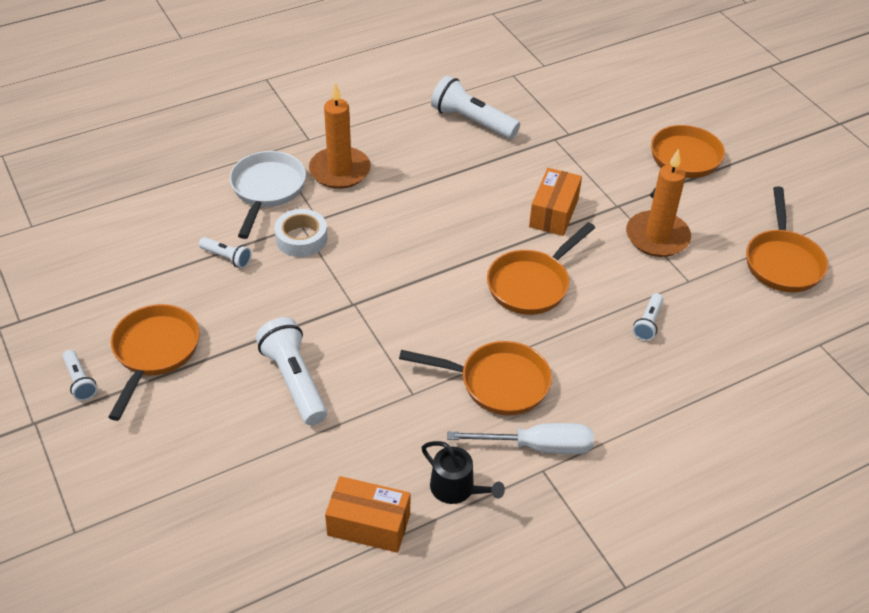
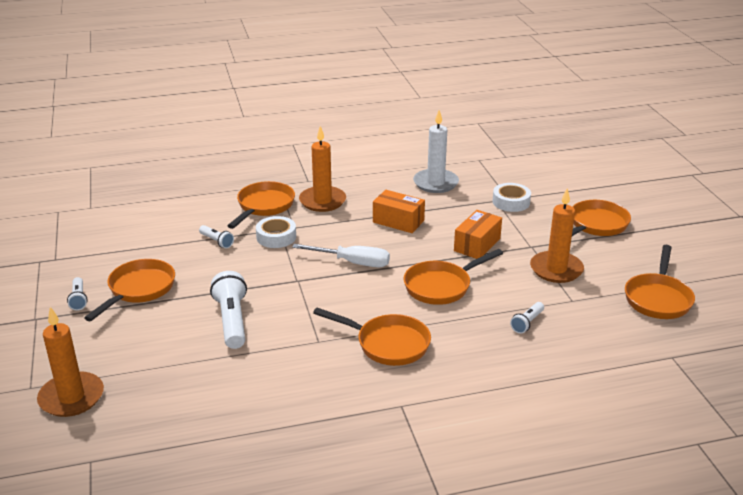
camera: 15 degrees right, 15 degrees down
(135, 536) = (71, 397): none -> orange candle
(267, 190) = (264, 206): white pan -> orange pan
(369, 525) = (247, 418): orange box -> orange box (398, 221)
(456, 488) = (326, 406): black watering can -> none
(472, 121) = (435, 183): white flashlight -> white candle
(537, 446) = (403, 389): white screwdriver -> white screwdriver (353, 262)
(573, 139) = (511, 202): none -> white tape

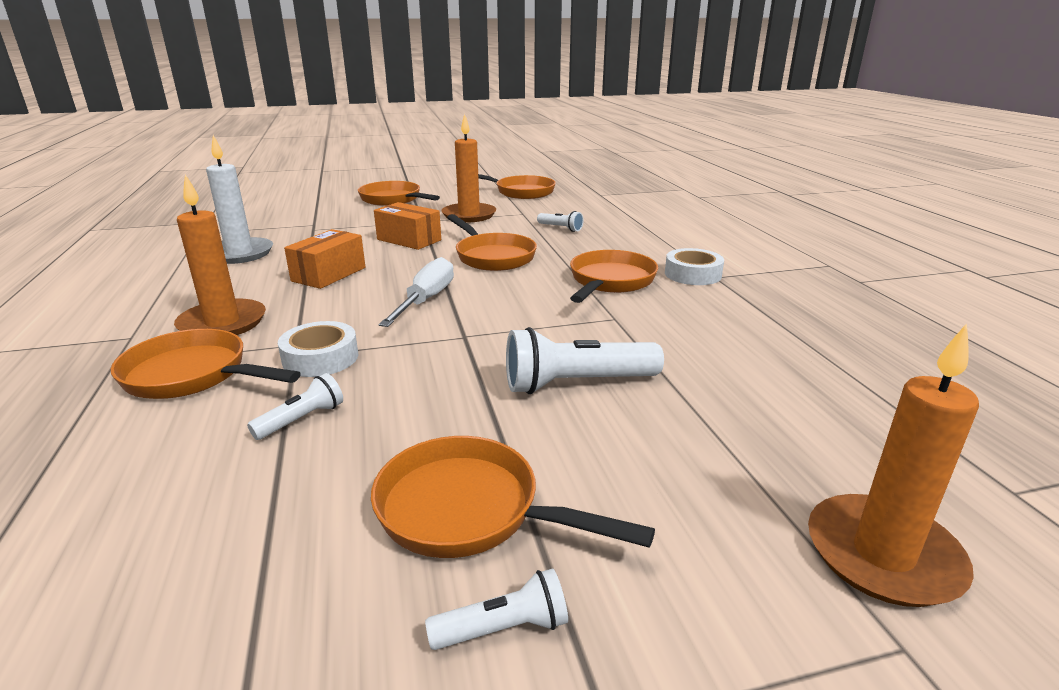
camera: 90 degrees left, 5 degrees down
(511, 202) = (322, 224): white tape -> white tape (692, 274)

